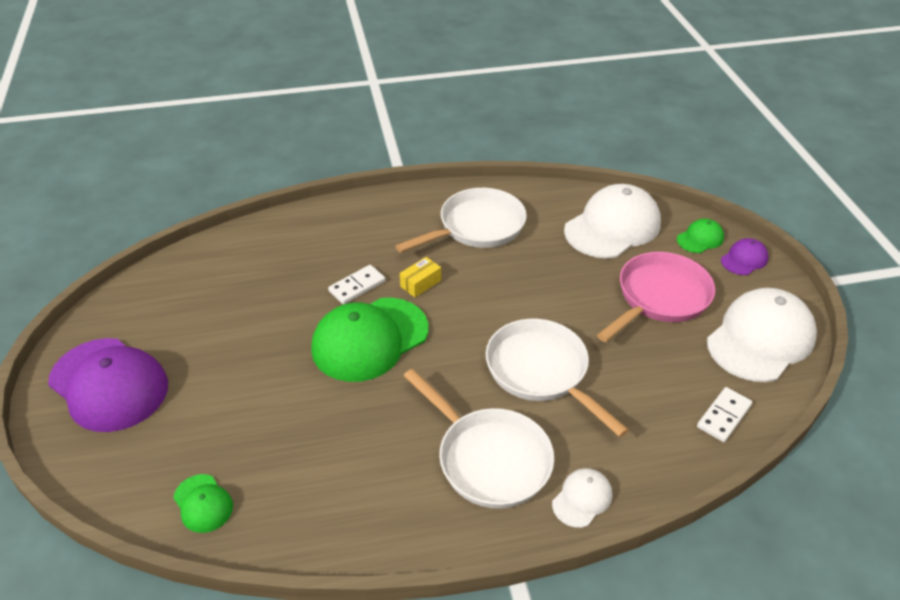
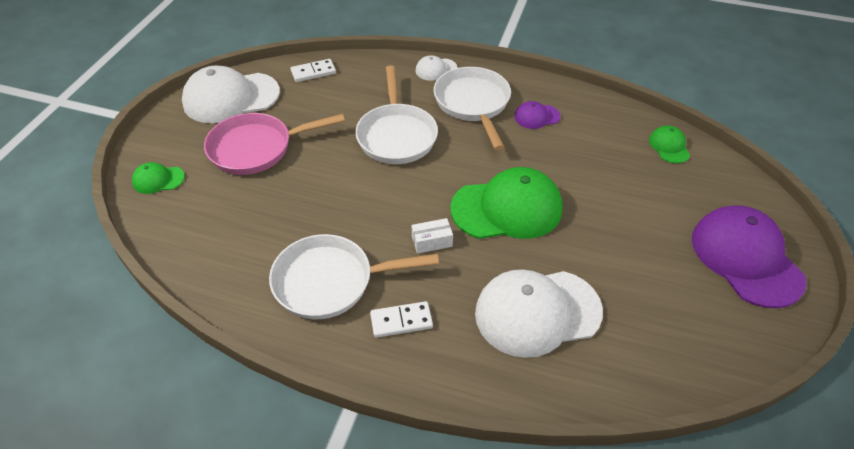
camera: 150 degrees left, 5 degrees up
(357, 286) = (492, 264): white domino -> white domino (401, 321)
(420, 283) = (432, 241): yellow box -> white box
(612, 227) = (210, 223): white cap -> white cap (537, 312)
(744, 259) = (154, 149): purple cap -> purple cap (537, 116)

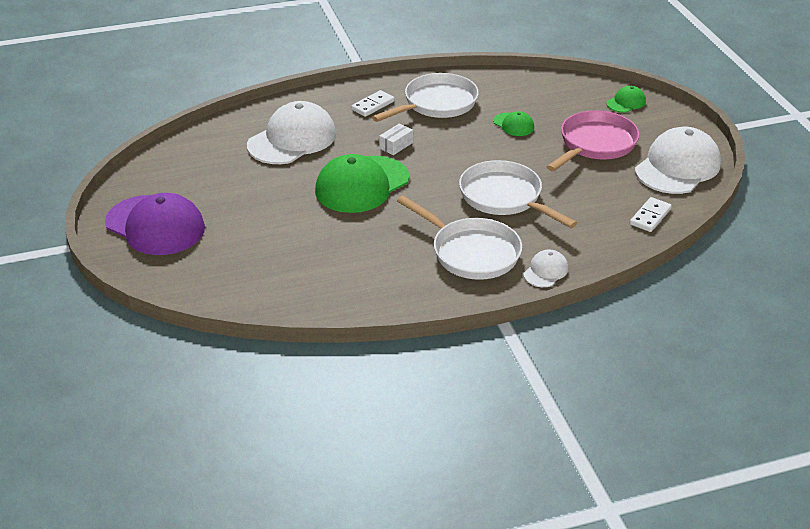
camera: 145 degrees right, 10 degrees down
(537, 116) = (401, 266): purple cap -> none
(669, 146) = (255, 291): green cap -> green cap (513, 124)

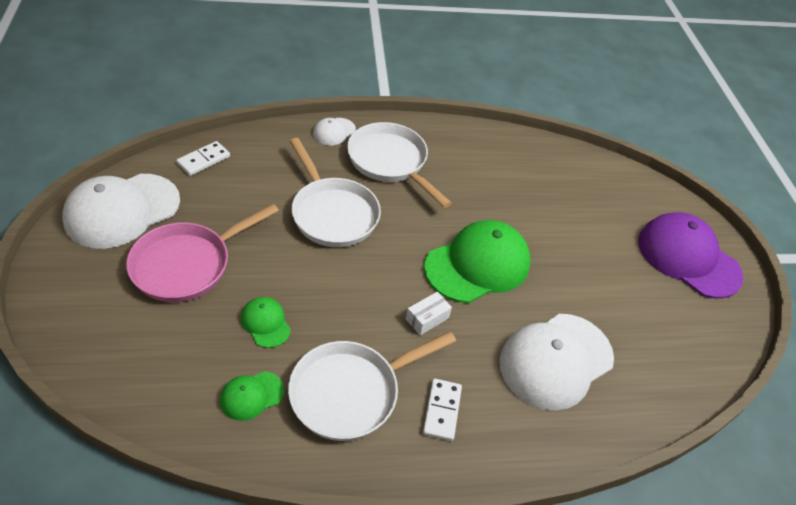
camera: 175 degrees left, 10 degrees up
(372, 105) = (442, 410): white domino -> white domino turned 45 degrees counterclockwise
(626, 102) = (87, 332): green cap -> green cap (252, 395)

